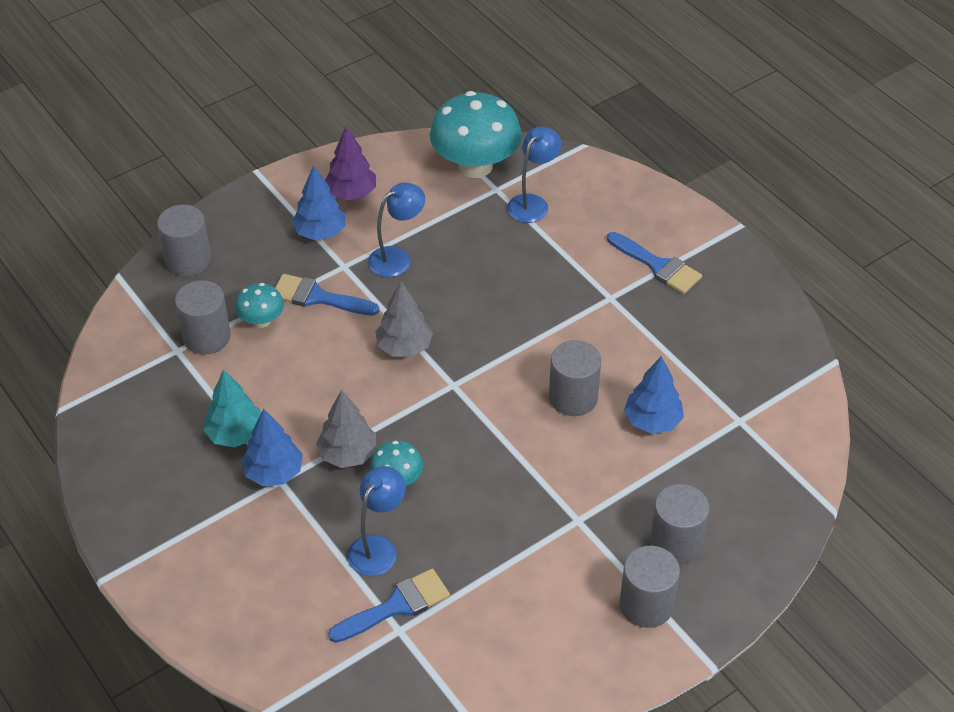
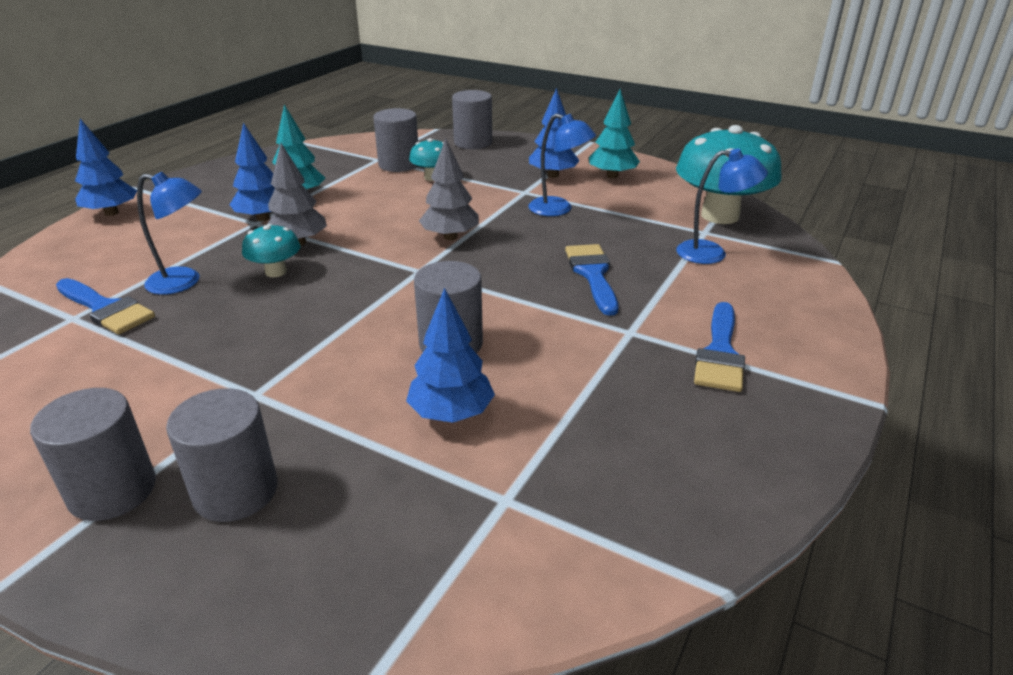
camera: 65 degrees right, 15 degrees down
(173, 598) = (111, 213): none -> blue tree
(318, 297) = (478, 190): blue brush -> blue brush (593, 274)
(351, 193) = (612, 176): purple tree -> turquoise tree

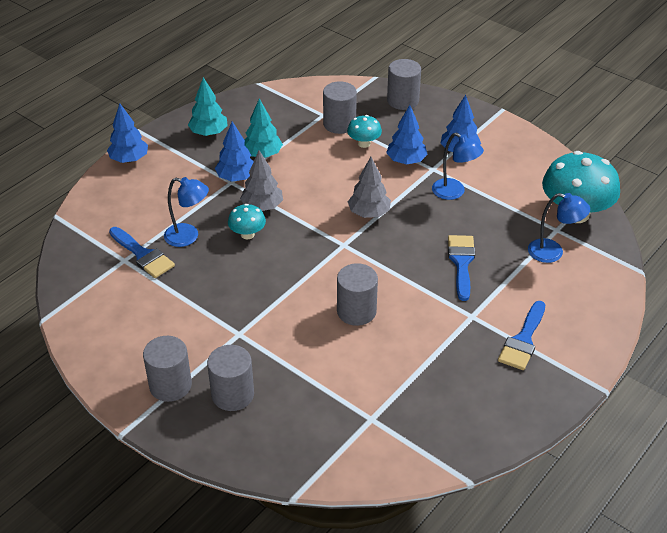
camera: 10 degrees right, 10 degrees up
(451, 414) = (350, 362): blue tree -> blue tree (406, 161)
(612, 176) = (507, 157): turquoise tree -> turquoise tree (209, 133)

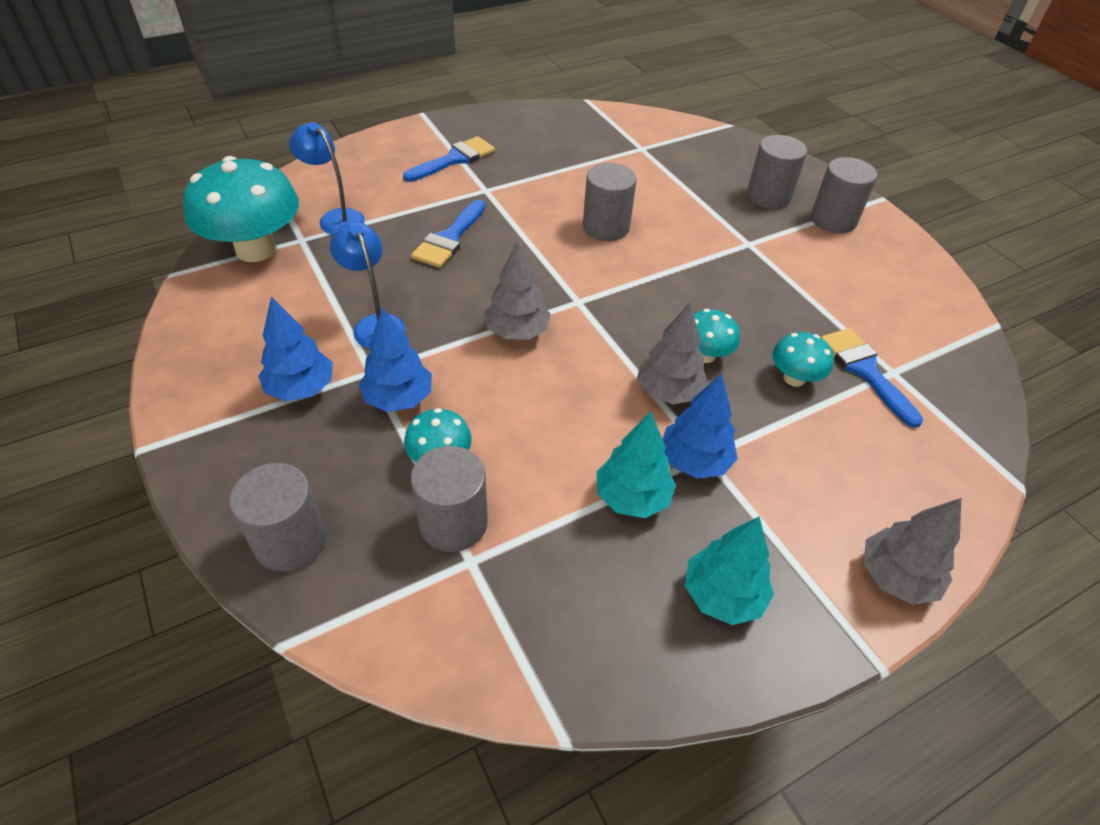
camera: 160 degrees left, 5 degrees up
(129, 159) = (896, 577): blue tree -> grey tree
(188, 237) = (794, 378): blue lamp -> turquoise mushroom

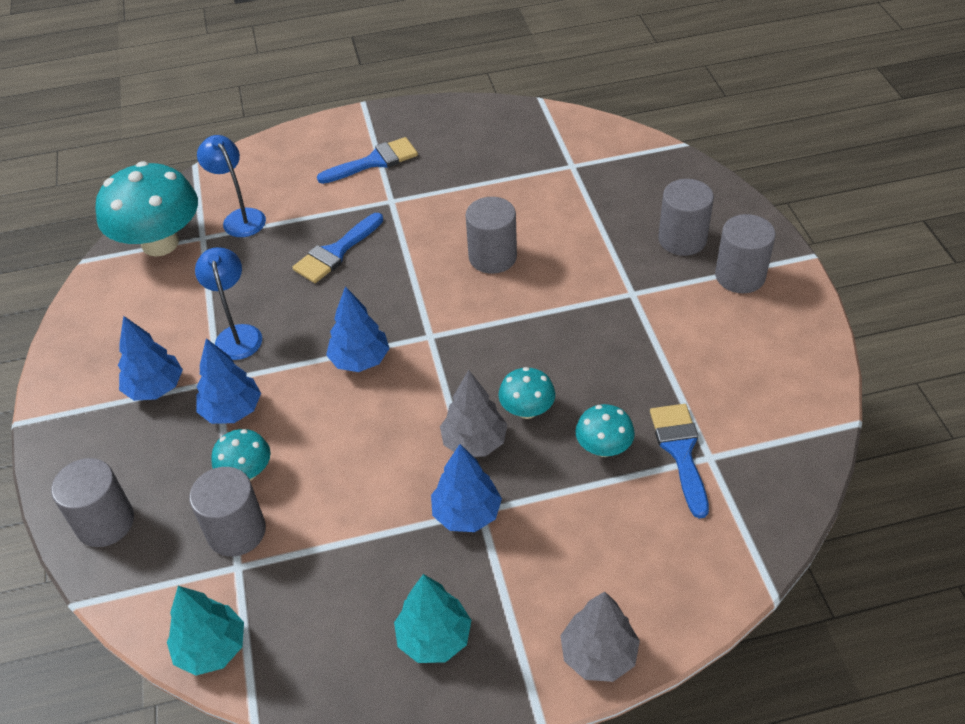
camera: 20 degrees right, 0 degrees up
(517, 332) = (360, 360): grey tree -> blue tree
(632, 497) = (395, 537): turquoise tree -> turquoise tree (211, 648)

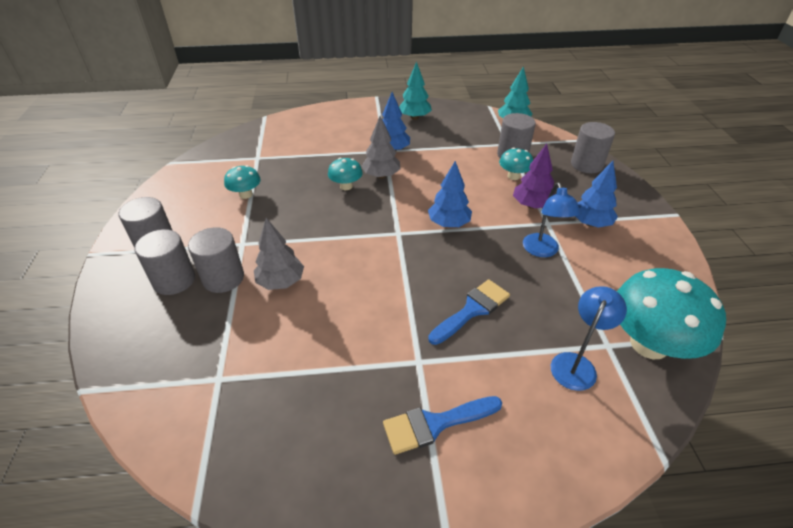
camera: 175 degrees left, 5 degrees down
(232, 410) = (531, 205): blue tree -> purple tree
(240, 217) = (576, 364): blue lamp -> blue lamp turned 120 degrees counterclockwise
(492, 257) = (335, 286): grey cylinder -> grey cylinder (223, 278)
(598, 655) = (347, 108): grey tree -> grey tree (281, 282)
(603, 448) = (310, 166): turquoise mushroom -> turquoise mushroom (246, 194)
(680, 451) = (270, 161): blue brush -> none

